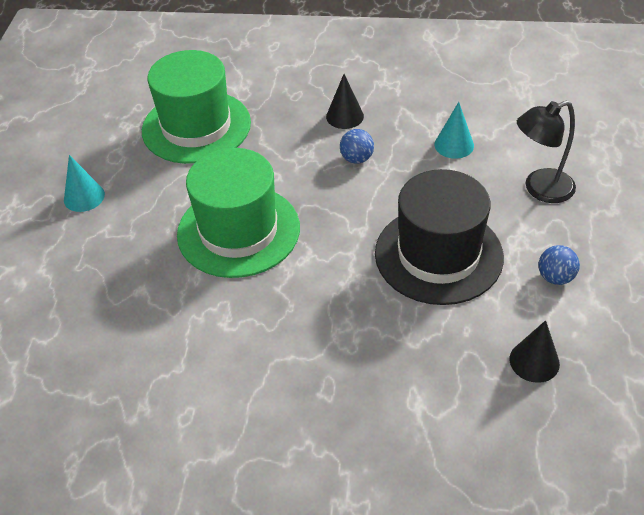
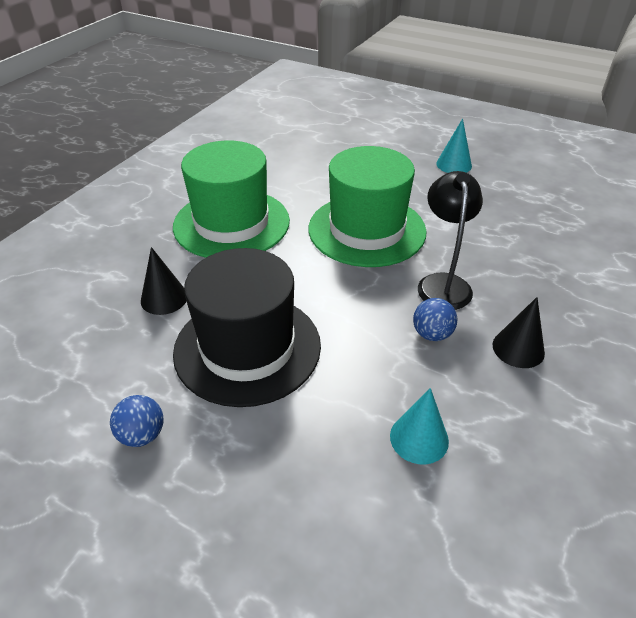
camera: 110 degrees right, 5 degrees down
(196, 127) = (532, 234): green hat -> green hat (231, 223)
(534, 361) = (72, 364): black cone -> black cone (164, 298)
(540, 189) = (283, 498): black lamp -> black lamp (443, 283)

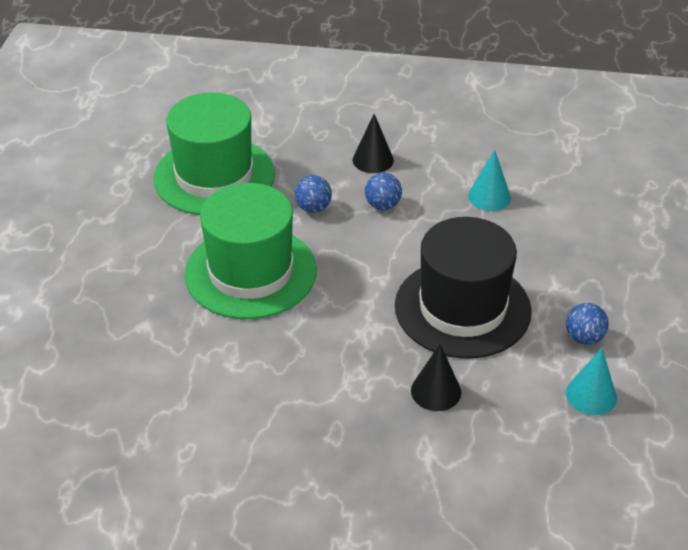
camera: 110 degrees left, 0 degrees up
(231, 223) = (286, 385): green hat -> green hat (214, 176)
(443, 283) = (313, 208): black lamp -> blue ball
(454, 164) = (85, 228): turquoise cone -> turquoise cone (591, 395)

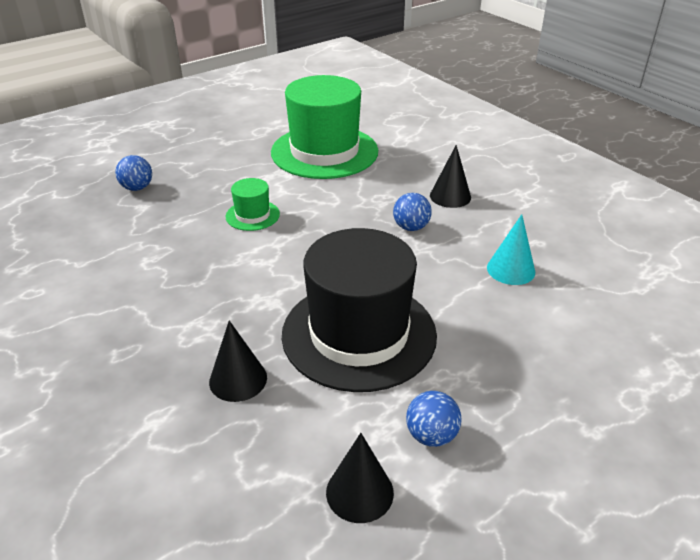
camera: 45 degrees right, 5 degrees down
(250, 272) = (252, 215): green hat -> green hat, size x0.44
(313, 208) = (357, 202): blue ball -> blue ball (137, 188)
(591, 395) = (359, 492): turquoise cone -> black cone

